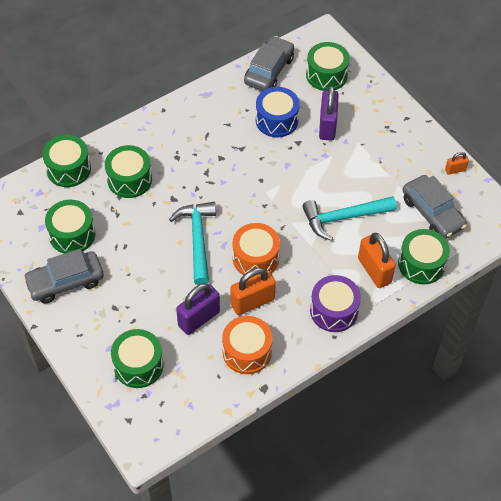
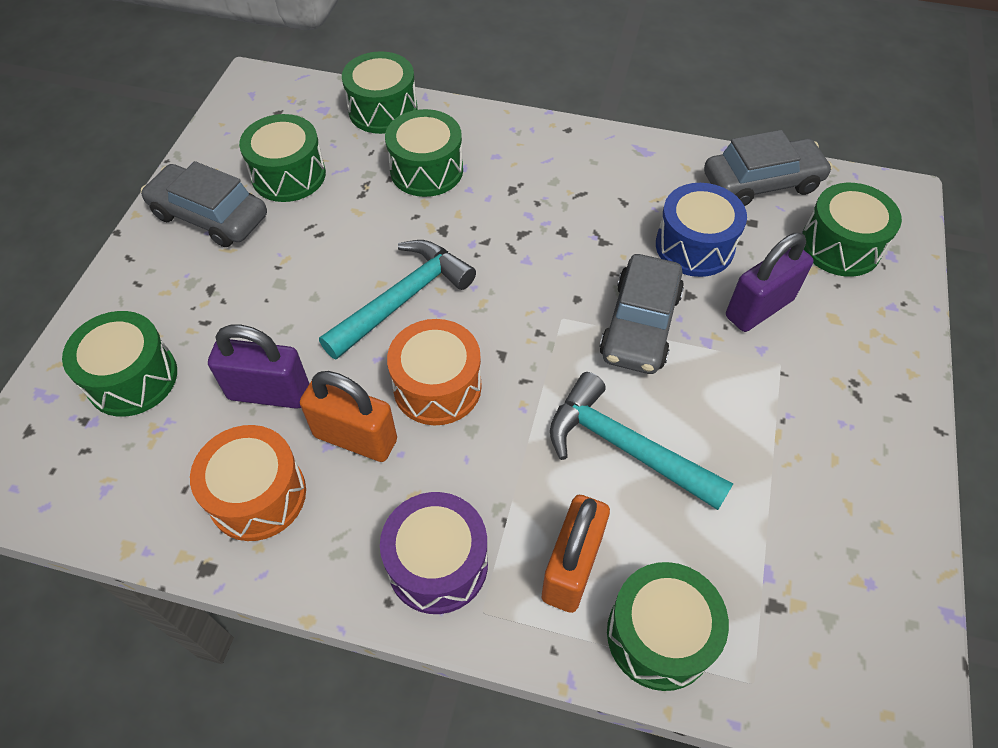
camera: 50 degrees right, 0 degrees up
(432, 213) = (778, 573): grey car -> grey car (640, 325)
(455, 170) = (902, 544): orange padlock -> none

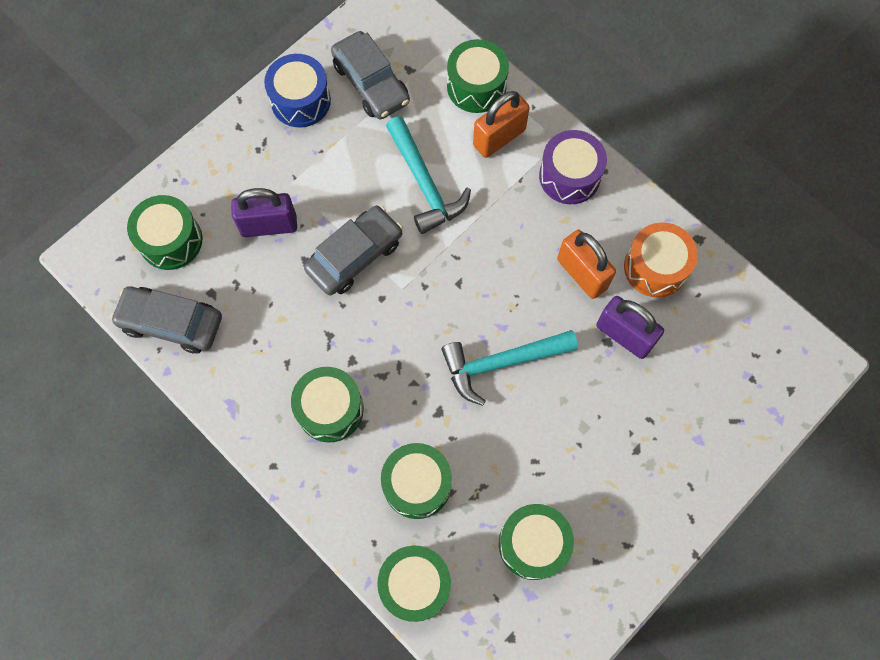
camera: 150 degrees left, 15 degrees up
(132, 378) = (713, 396): green drum -> green drum (330, 409)
(210, 216) = (614, 530): grey car -> grey car (371, 83)
(437, 386) = (513, 282): orange drum -> none
(694, 246) = (269, 295): blue drum -> blue drum (300, 101)

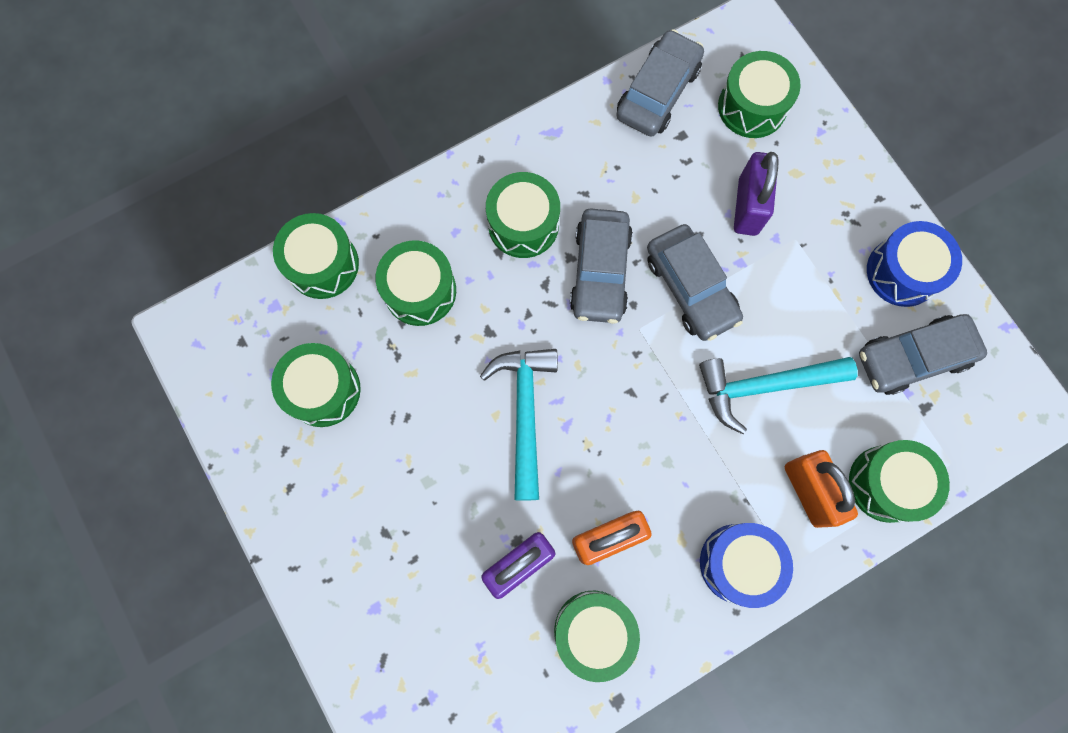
camera: 105 degrees right, 5 degrees up
(359, 332) = (600, 271): none -> grey car
(569, 176) = (738, 563): purple drum -> blue drum
(655, 267) = (593, 631): orange drum -> green drum

